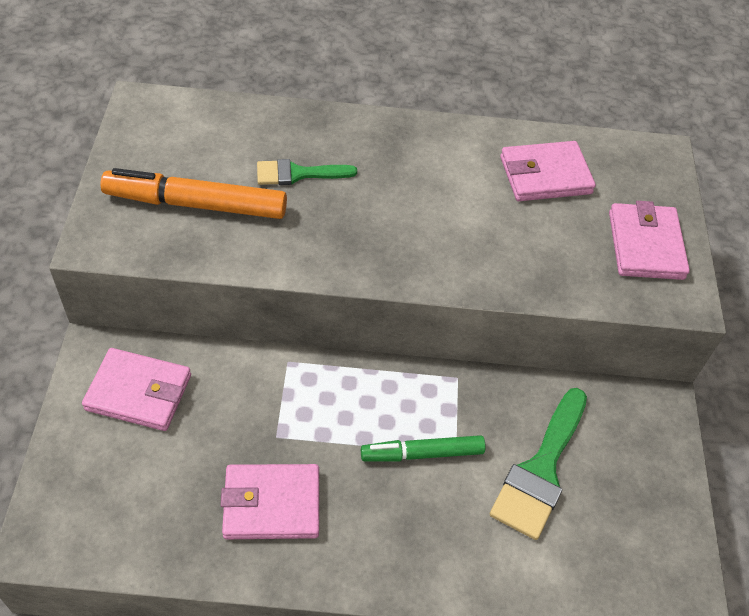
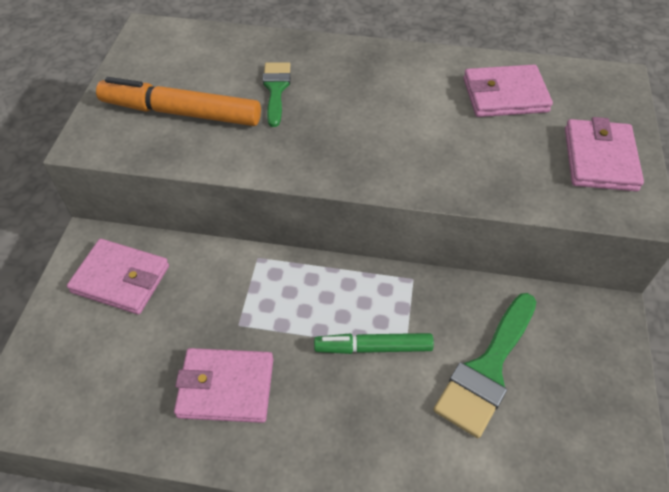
camera: 10 degrees right, 0 degrees up
(298, 174) = (276, 89): green brush -> green brush turned 90 degrees clockwise

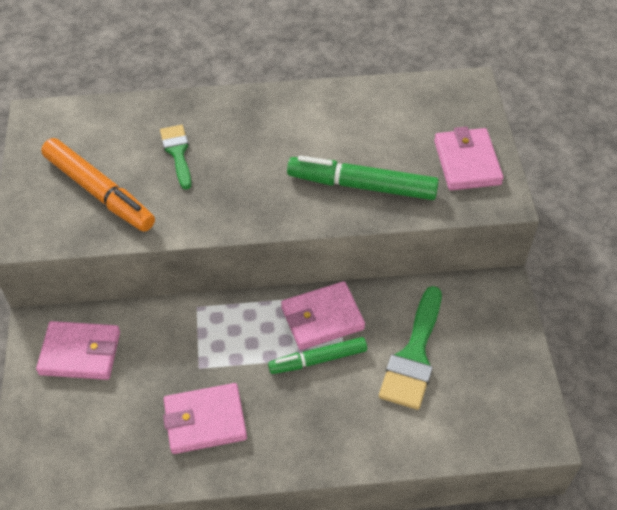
camera: 15 degrees left, 0 degrees up
(181, 112) = (99, 192): orange marker -> orange marker turned 135 degrees counterclockwise
(469, 160) = (362, 185): none -> green marker
(505, 95) = (378, 119): pink wallet -> pink wallet (322, 318)

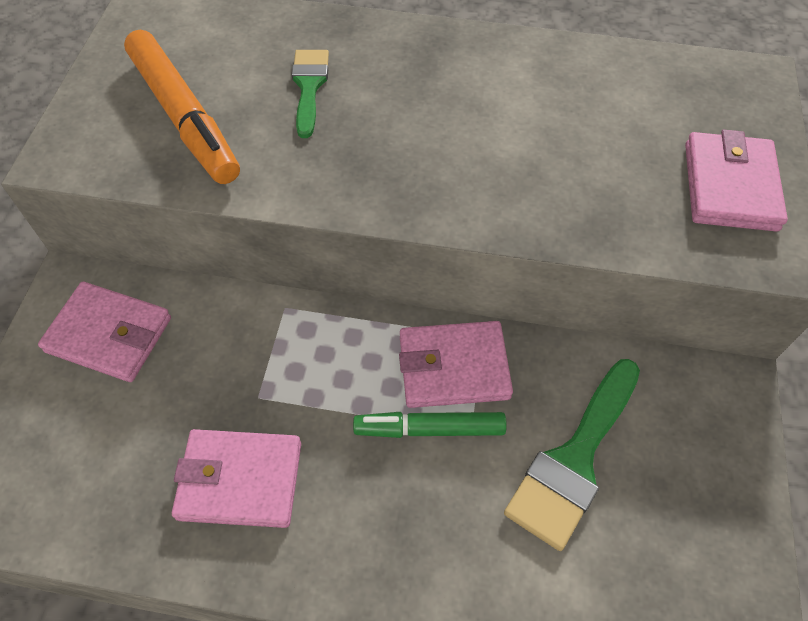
camera: 15 degrees right, 5 degrees up
(362, 185) = (559, 186): green marker -> none

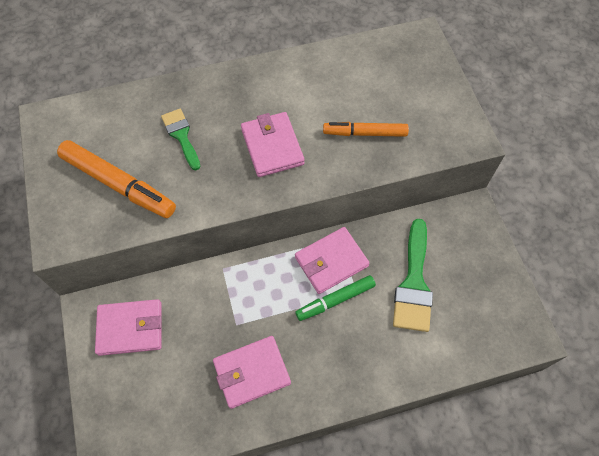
camera: 25 degrees left, 5 degrees up
(592, 180) = (365, 133): none -> orange marker
(730, 186) = (434, 109): pink wallet -> pink wallet (272, 146)

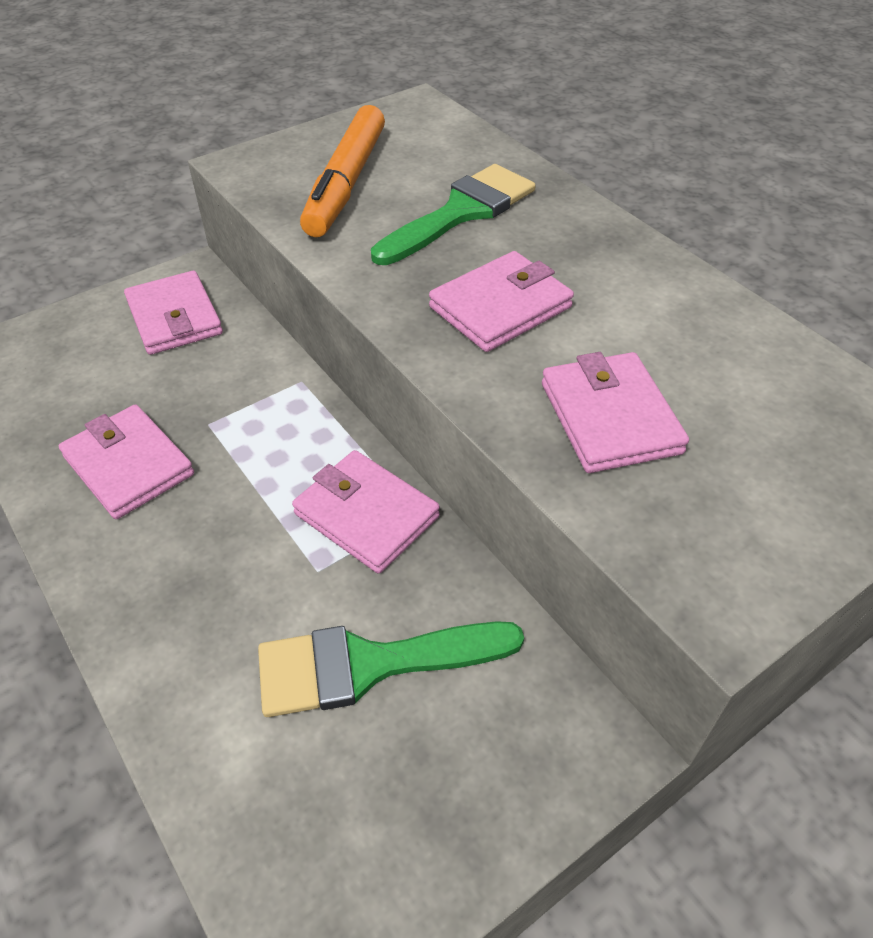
camera: 70 degrees right, 15 degrees down
(181, 136) = (461, 212): green brush -> green brush, size x1.62
(335, 300) = (290, 542): green marker -> none
(365, 133) = (610, 418): orange marker -> pink wallet

